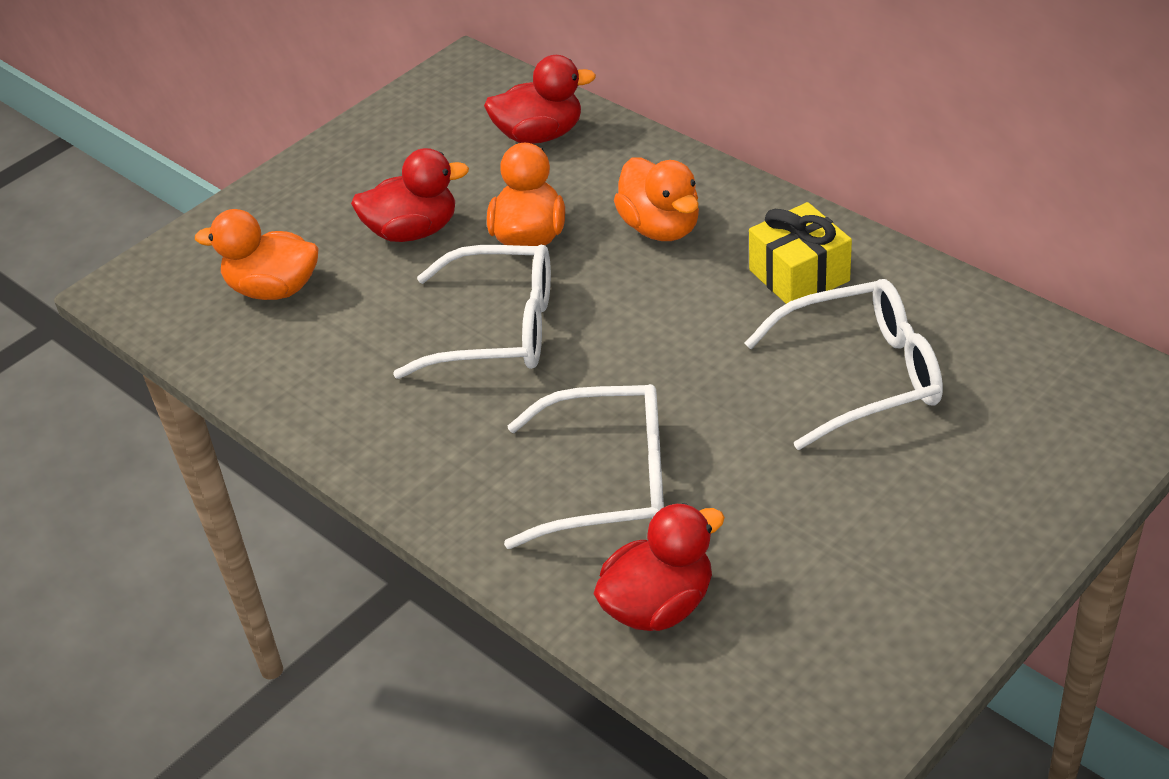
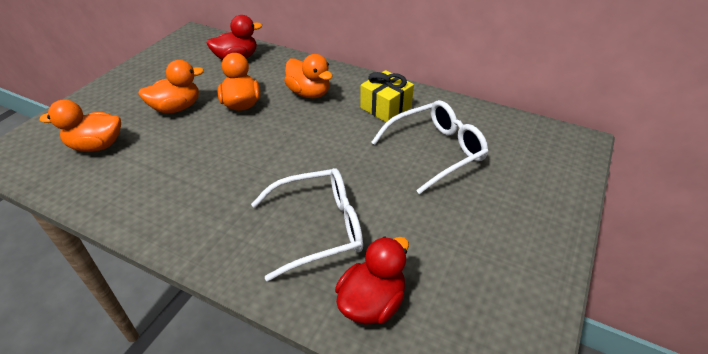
camera: 20 degrees left, 0 degrees up
(413, 231) = (176, 108): red duck -> orange duck
(498, 329) = (234, 151): white glasses -> none

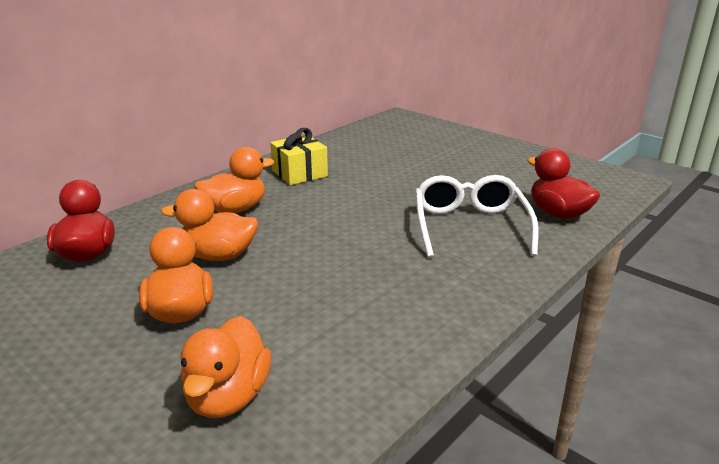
camera: 75 degrees left, 15 degrees down
(436, 151) = (383, 163): white glasses -> none

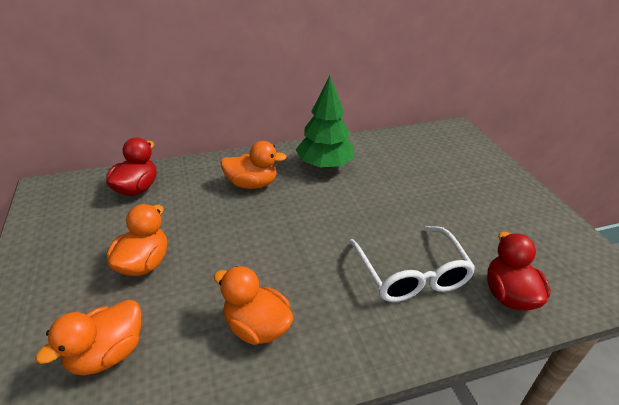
camera: 30 degrees right, 10 degrees up
(218, 256) = (206, 224): orange duck -> orange duck (256, 327)
(299, 173) = (324, 165): yellow gift -> green tree
(470, 226) = (411, 274): white glasses -> white glasses turned 135 degrees clockwise

